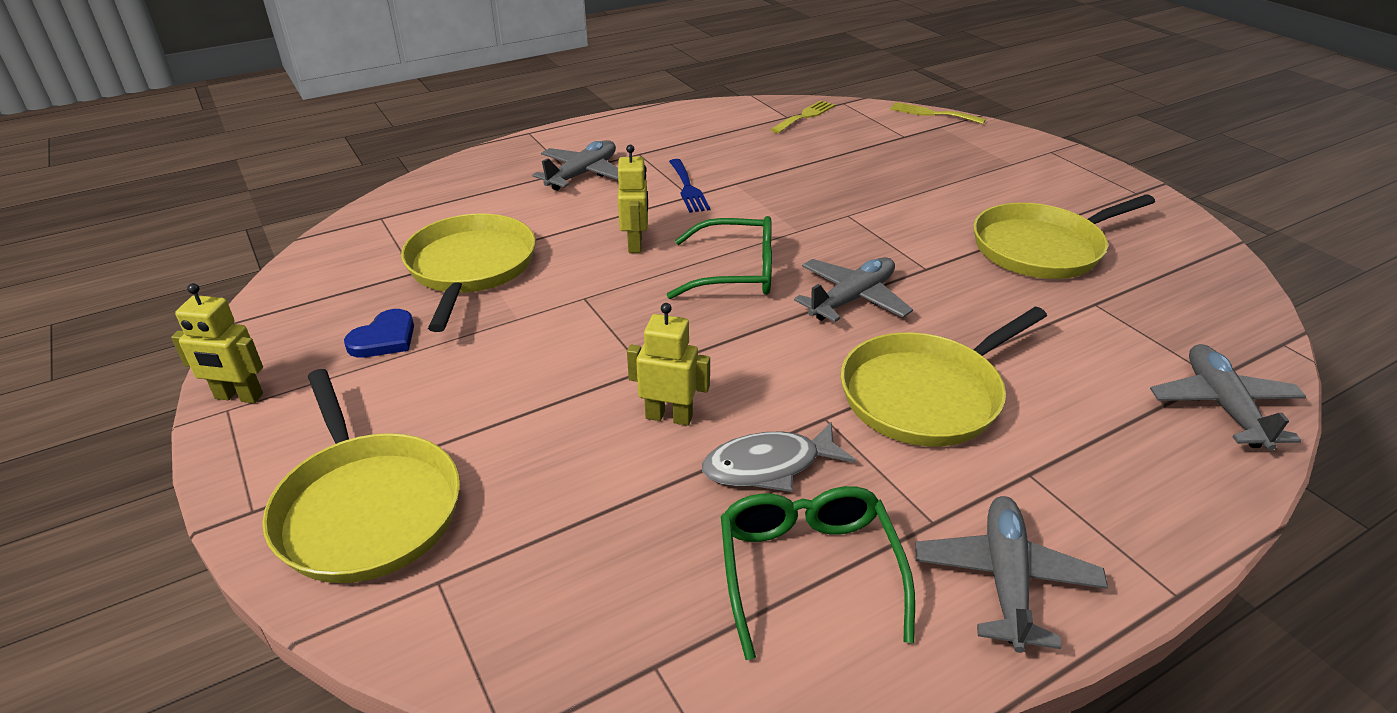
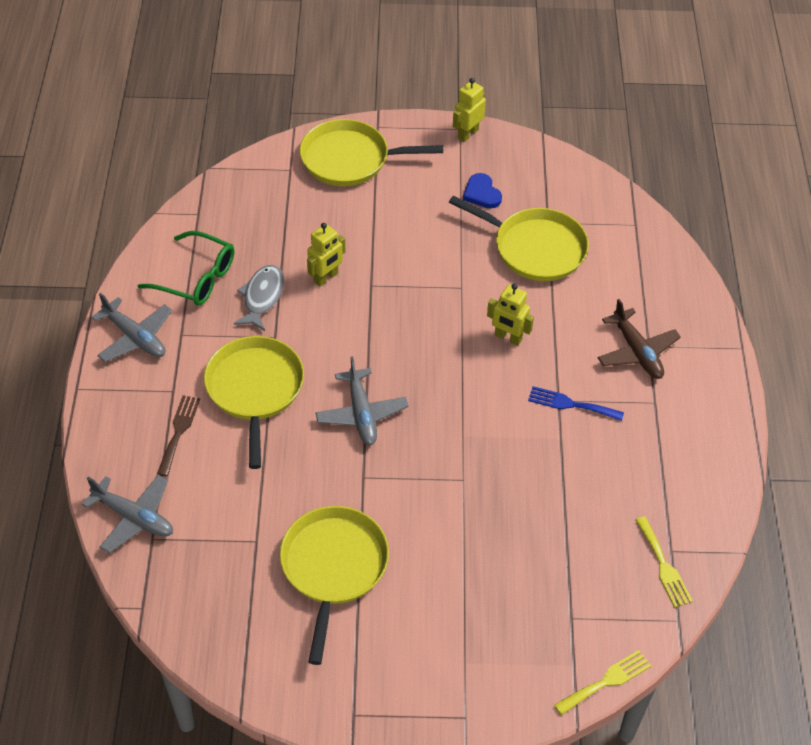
camera: 120 degrees right, 15 degrees up
(583, 174) = (637, 352): grey plane -> brown plane
(735, 272) = (435, 372): green glasses -> none
(1073, 431) = (179, 431): none -> brown fork

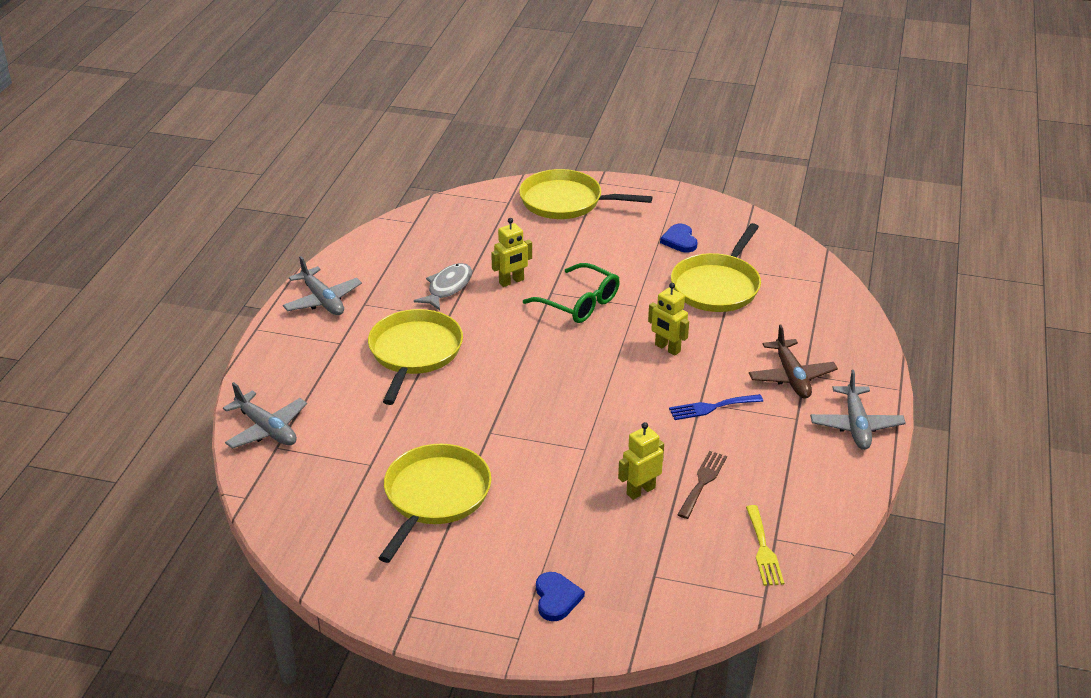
camera: 15 degrees right, 15 degrees down
(179, 431) = (333, 373): brown fork -> brown fork (702, 482)
(196, 278) = (394, 266): green glasses -> green glasses (579, 303)
(361, 414) = (506, 385): grey plane -> grey plane (856, 425)
(467, 134) = (681, 197): yellow robot -> yellow robot (640, 490)
(487, 664) = (556, 598): none -> blue heart
(535, 248) = (717, 286): yellow pan -> yellow pan turned 75 degrees clockwise
(571, 404) = (711, 407): blue fork -> blue fork turned 45 degrees counterclockwise
(606, 681) = (672, 634): yellow fork -> none

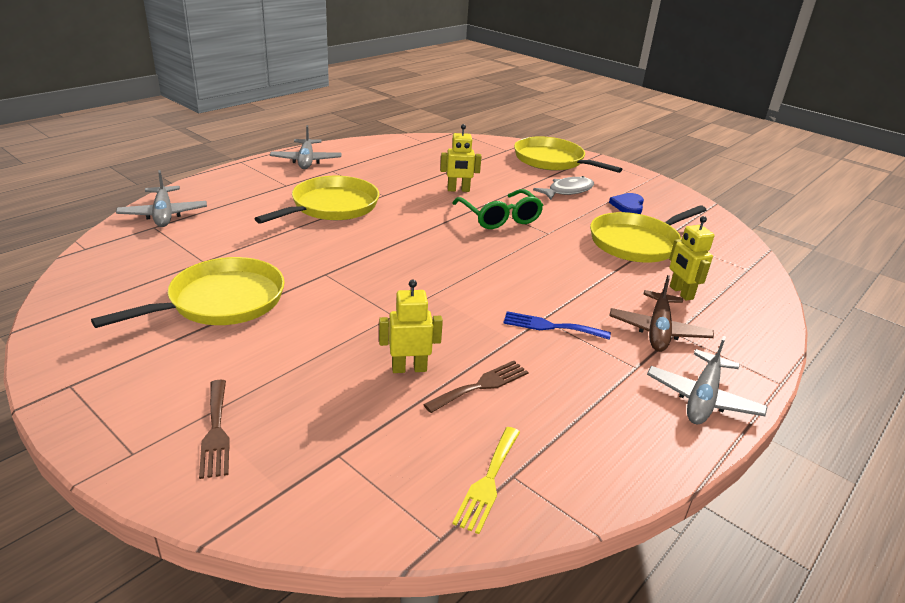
camera: 25 degrees right, 5 degrees down
(448, 287) = (404, 179): grey fish -> grey fish (567, 191)
(556, 598) = (216, 431): blue heart -> brown fork
(667, 348) = (548, 269): yellow robot -> yellow robot (681, 293)

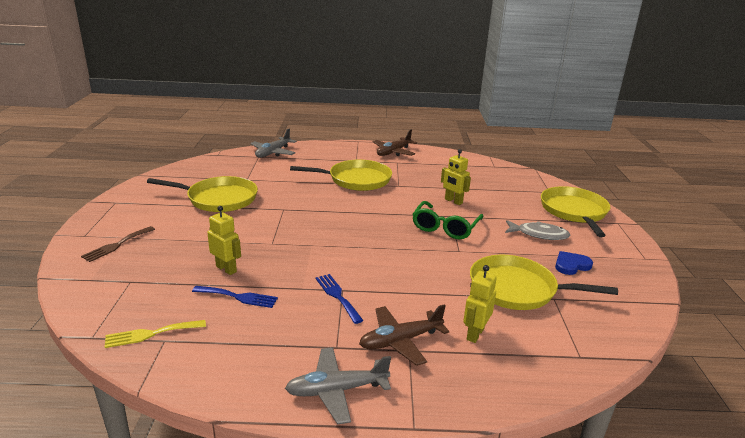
camera: 50 degrees right, 5 degrees down
(306, 161) = (393, 152): grey plane -> brown plane
(481, 385) = (238, 297): brown fork -> blue fork

